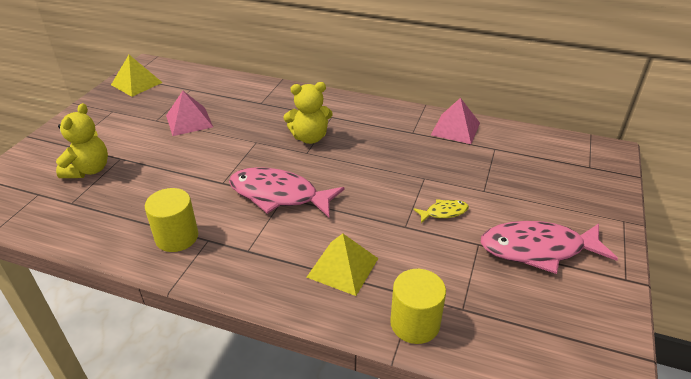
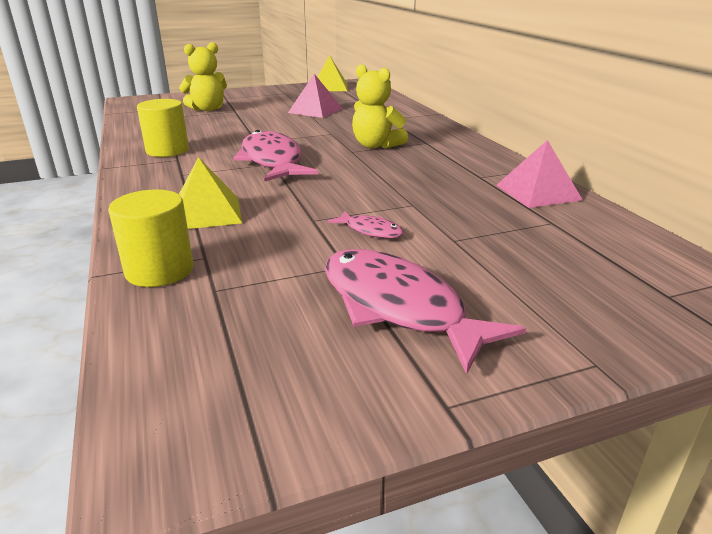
camera: 50 degrees right, 10 degrees down
(444, 212) = (370, 231): yellow fish -> pink fish

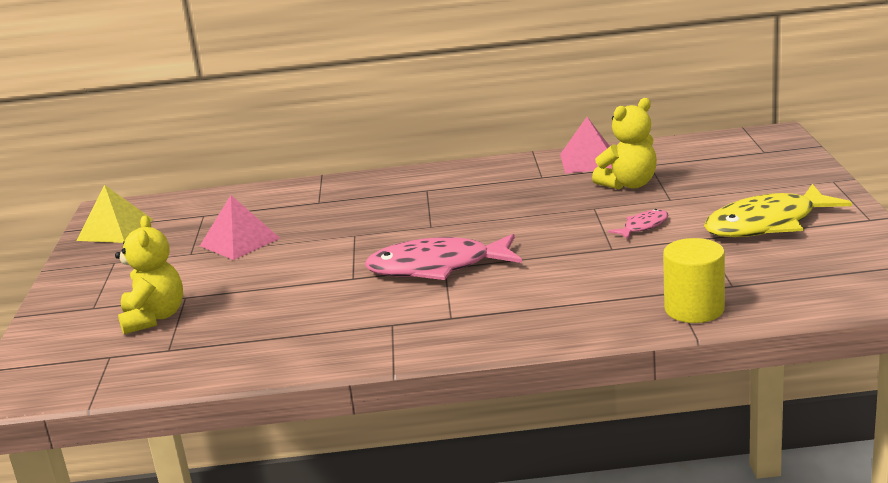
camera: 70 degrees left, 5 degrees down
(167, 150) = (350, 333): yellow cylinder -> none
(206, 213) = (575, 296): yellow pyramid -> none
(376, 145) = (420, 213): yellow teddy bear -> yellow teddy bear (629, 184)
(398, 307) = (767, 224): pink fish -> yellow fish

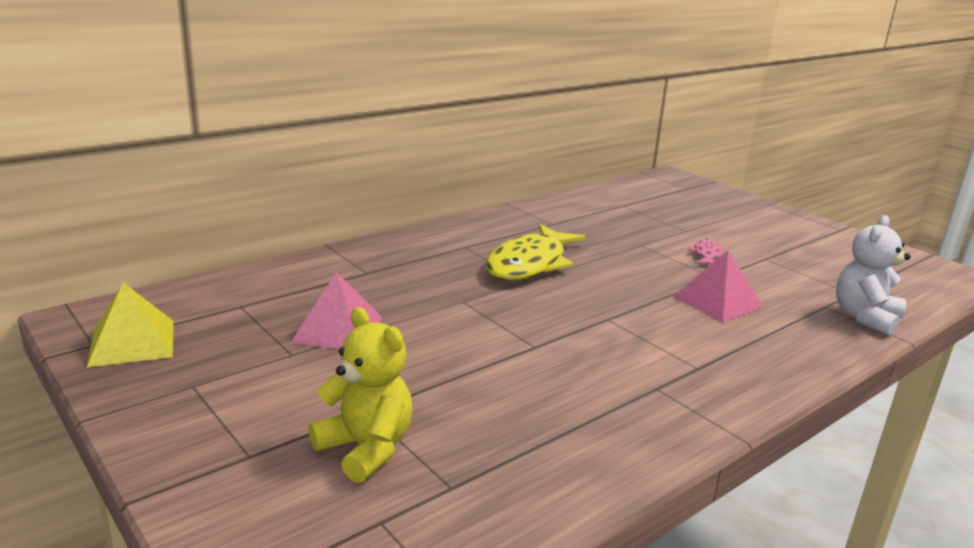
camera: 40 degrees left, 0 degrees up
(437, 267) = (600, 320): pink fish -> none
(589, 161) = (569, 206): pink pyramid -> pink pyramid (717, 301)
(629, 184) = (635, 222): yellow teddy bear -> none
(694, 309) = (865, 318): yellow cylinder -> white teddy bear
(767, 224) = (787, 241): yellow fish -> yellow fish (530, 264)

